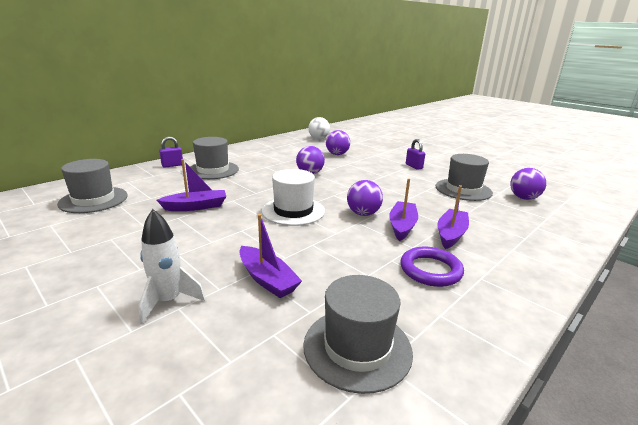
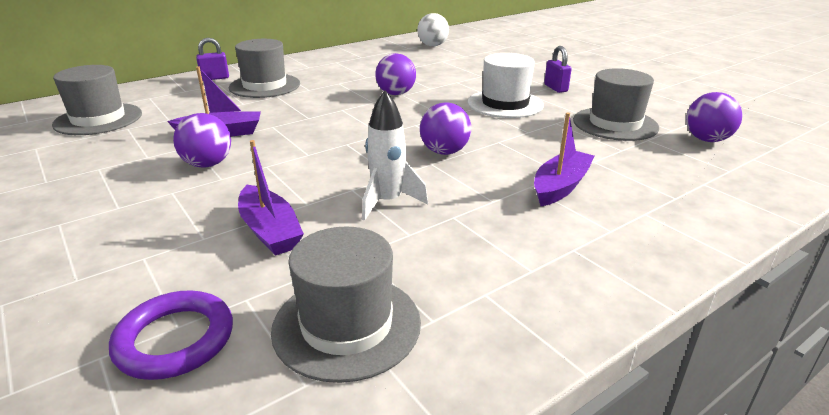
camera: 10 degrees right, 5 degrees up
(168, 301) = (135, 248): white rocket -> white rocket (388, 202)
(293, 211) = (347, 144): white hat -> white hat (505, 104)
(337, 154) = (448, 68): purple ball -> purple ball (207, 164)
(402, 226) = (493, 171): purple boat -> none
(430, 270) = (503, 233): purple ring -> purple ring (175, 339)

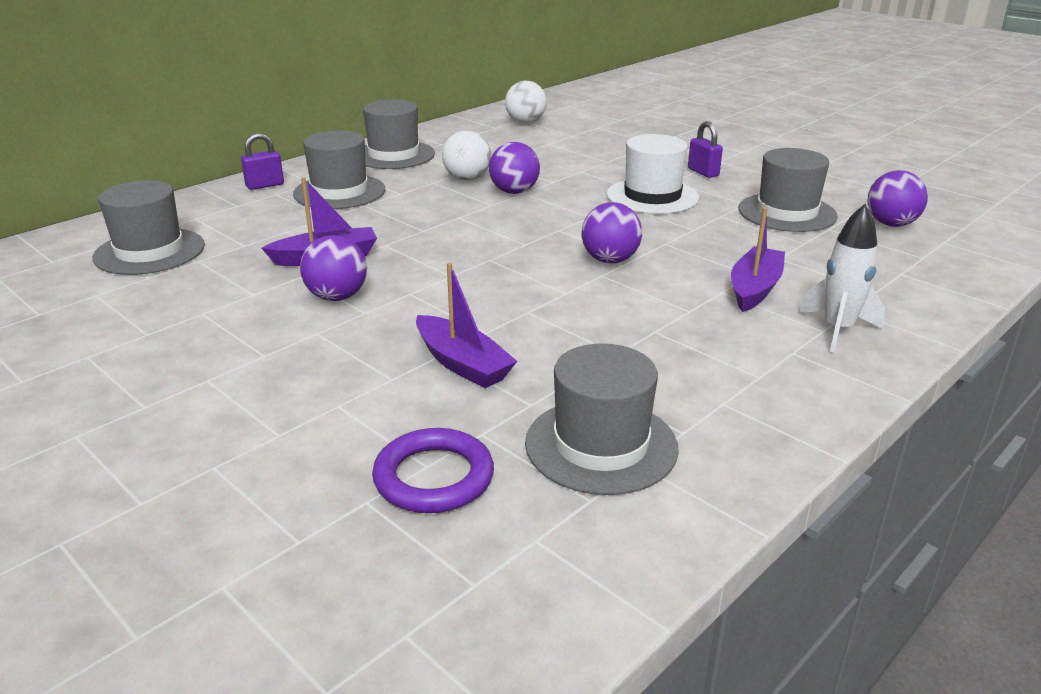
camera: 10 degrees left, 0 degrees up
(321, 63) = (393, 155): none -> grey hat
(365, 82) = (467, 179): none -> white ball
(388, 202) = (576, 322): white rocket -> white rocket (837, 330)

